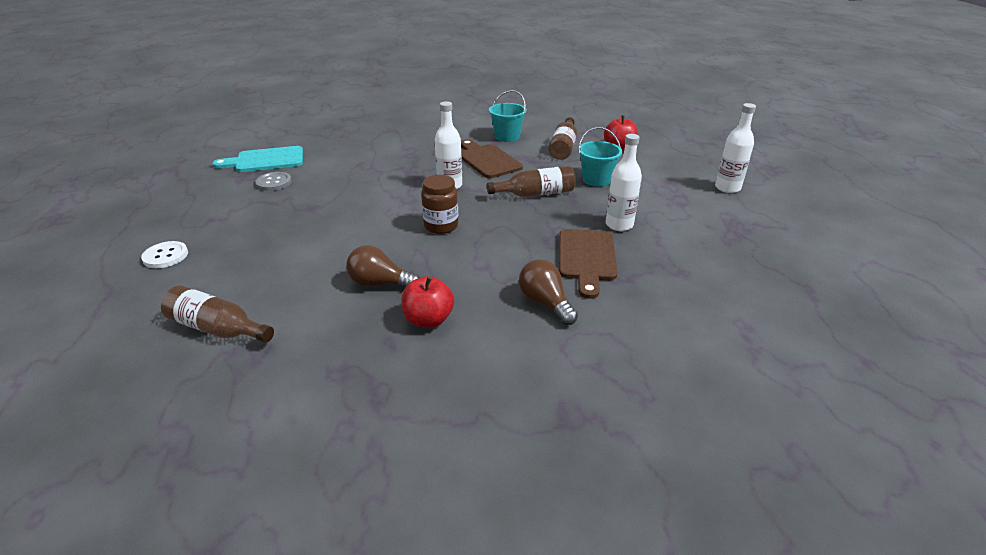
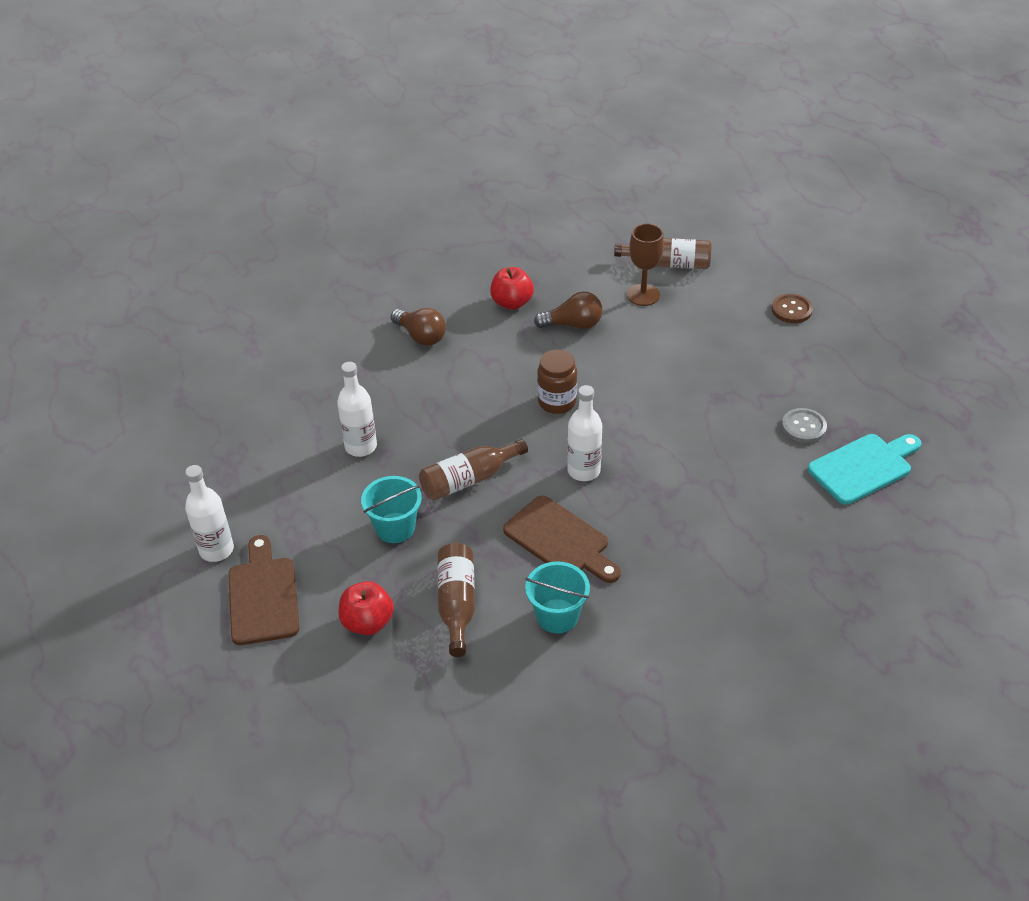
camera: 165 degrees right, 10 degrees up
(165, 256) = (791, 310): white button -> brown button
(283, 299) = (643, 295): none -> brown goblet
(586, 258) = (391, 391): brown cutting board -> brown cutting board (263, 596)

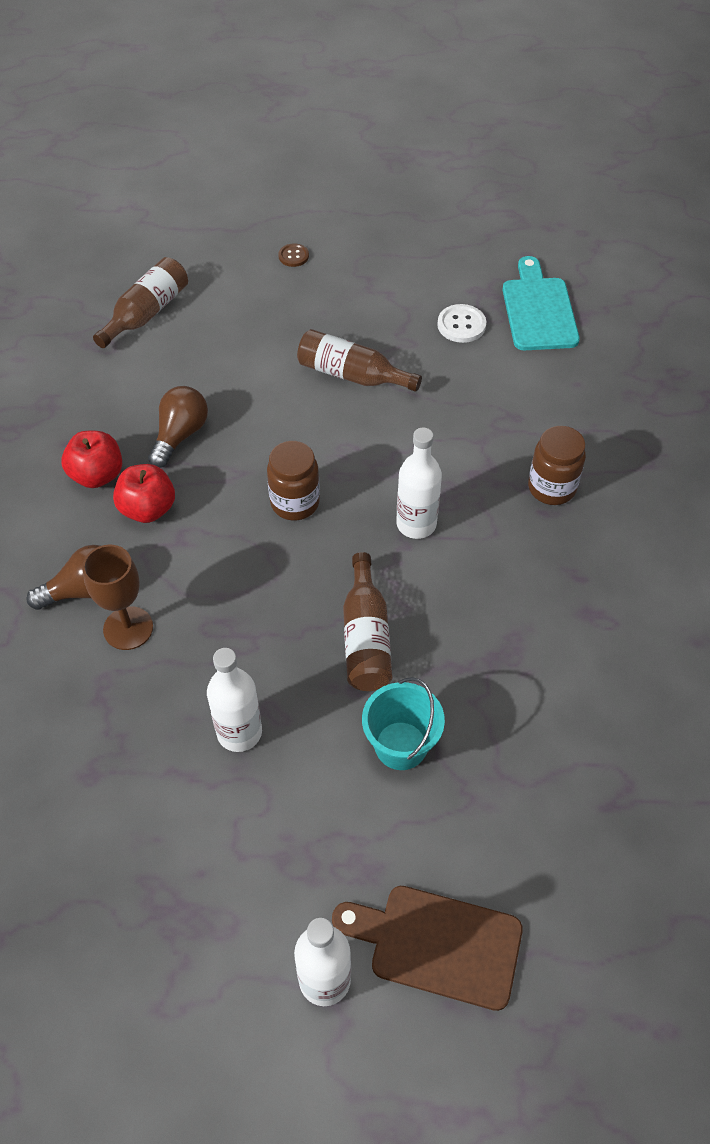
camera: 65 degrees left, 10 degrees up
(367, 622) = (537, 833): red apple -> red apple (148, 509)
(457, 604) = (552, 726): brown bottle -> brown bottle (352, 375)
(557, 616) = (612, 636): turquoise bucket -> none
(560, 540) = (506, 588): brown cutting board -> none
(643, 295) = (179, 355): brown goblet -> brown goblet (128, 628)
(675, 536) = (551, 488): none -> brown jar
(791, 310) = (293, 256): brown button -> brown button, size x0.66
(803, 427) = (461, 325): grey button -> white button

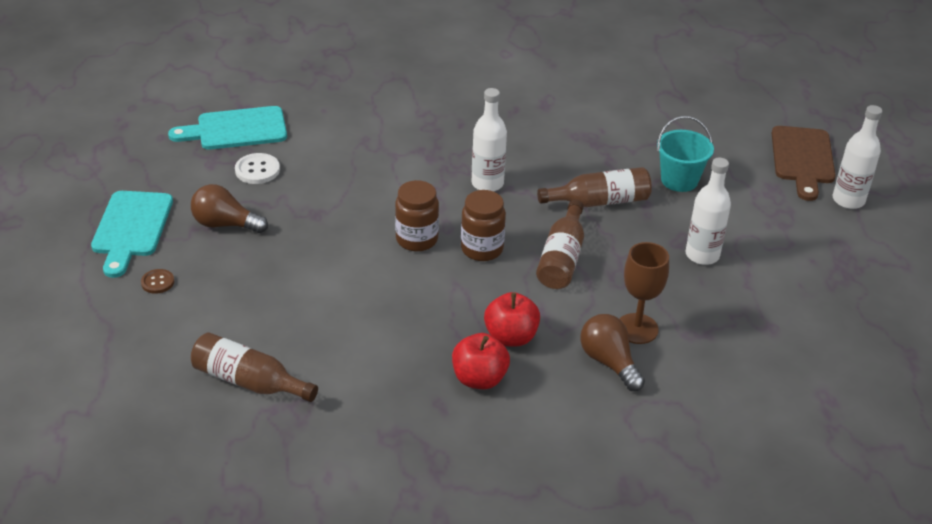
camera: 100 degrees left, 15 degrees down
(180, 435) = (419, 329): brown light bulb -> brown light bulb (225, 224)
(352, 375) = (327, 229): brown bottle -> brown bottle (562, 258)
(375, 238) = (131, 228): none -> turquoise cutting board
(551, 488) = (436, 121): brown jar -> brown jar (417, 239)

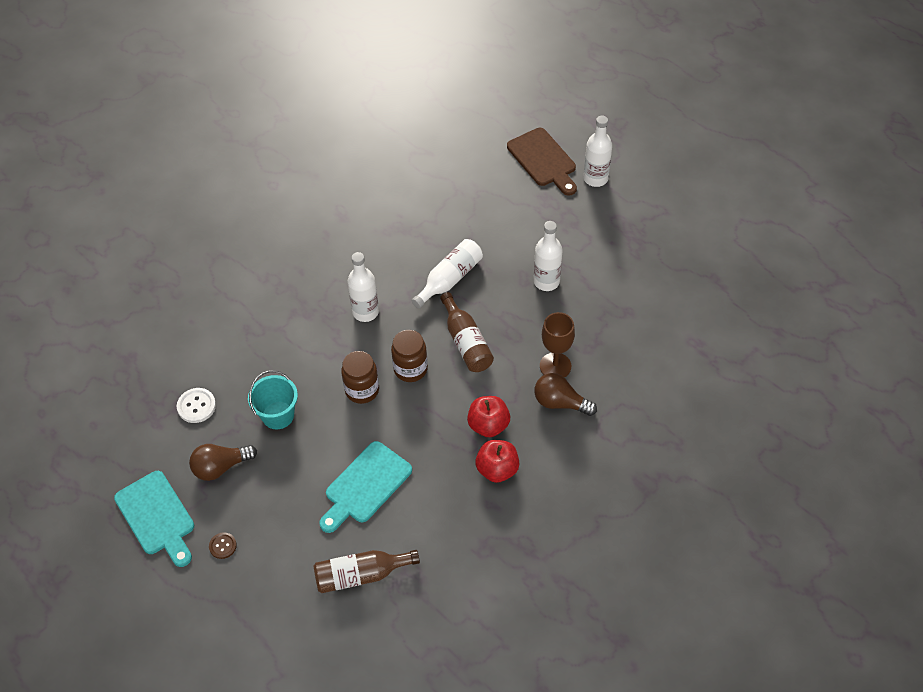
camera: 35 degrees left, 15 degrees up
(236, 129) = (144, 381): turquoise cutting board -> turquoise cutting board (365, 486)
(599, 201) = (449, 279): brown bottle -> white bottle
(679, 180) = (484, 228): turquoise bucket -> turquoise bucket (278, 415)

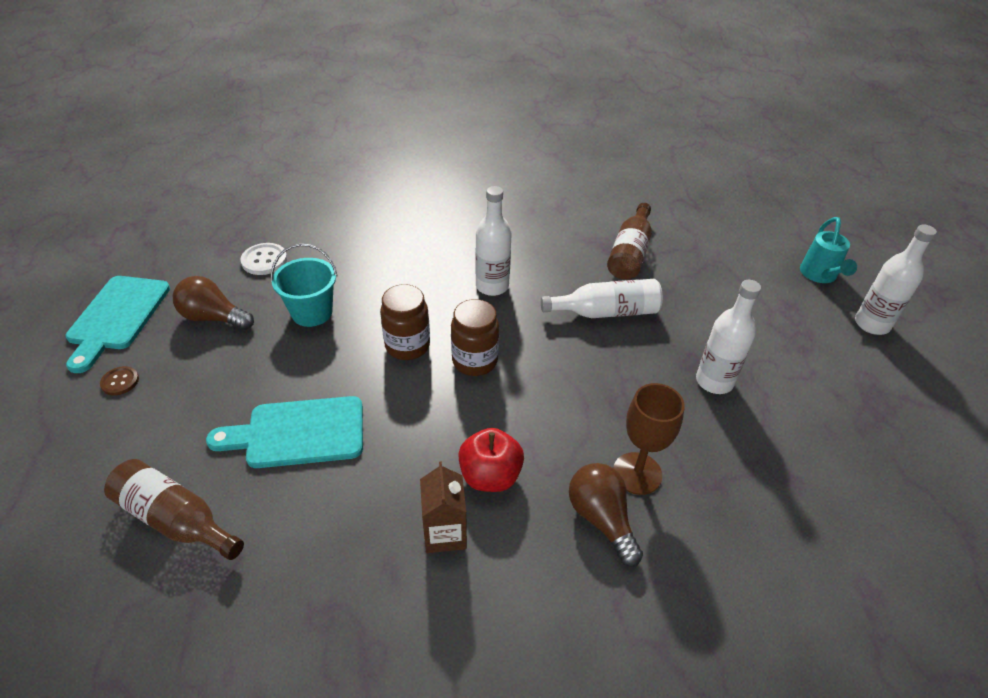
camera: 40 degrees right, 10 degrees down
(466, 342) = (560, 377): brown bottle -> brown bottle (630, 253)
(497, 469) = (445, 533): red apple -> brown carton
(543, 160) = (819, 275): brown cutting board -> turquoise watering can

